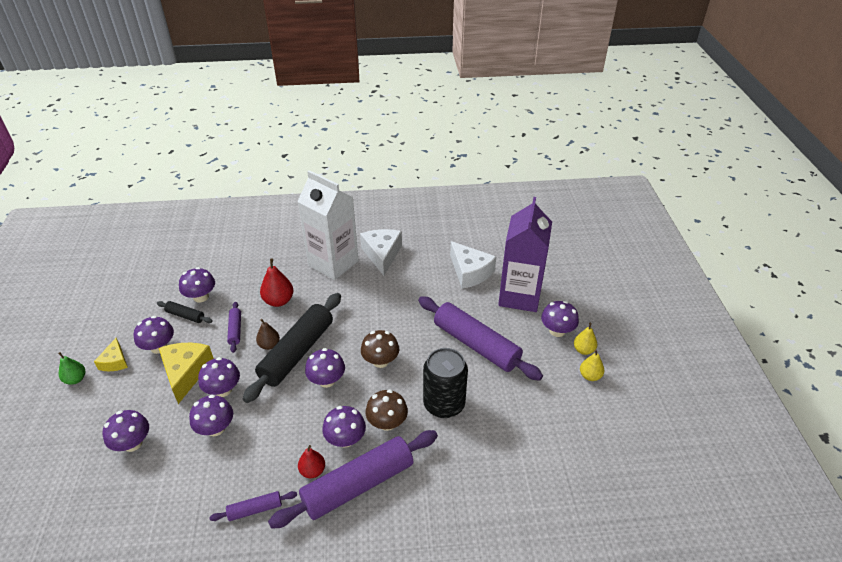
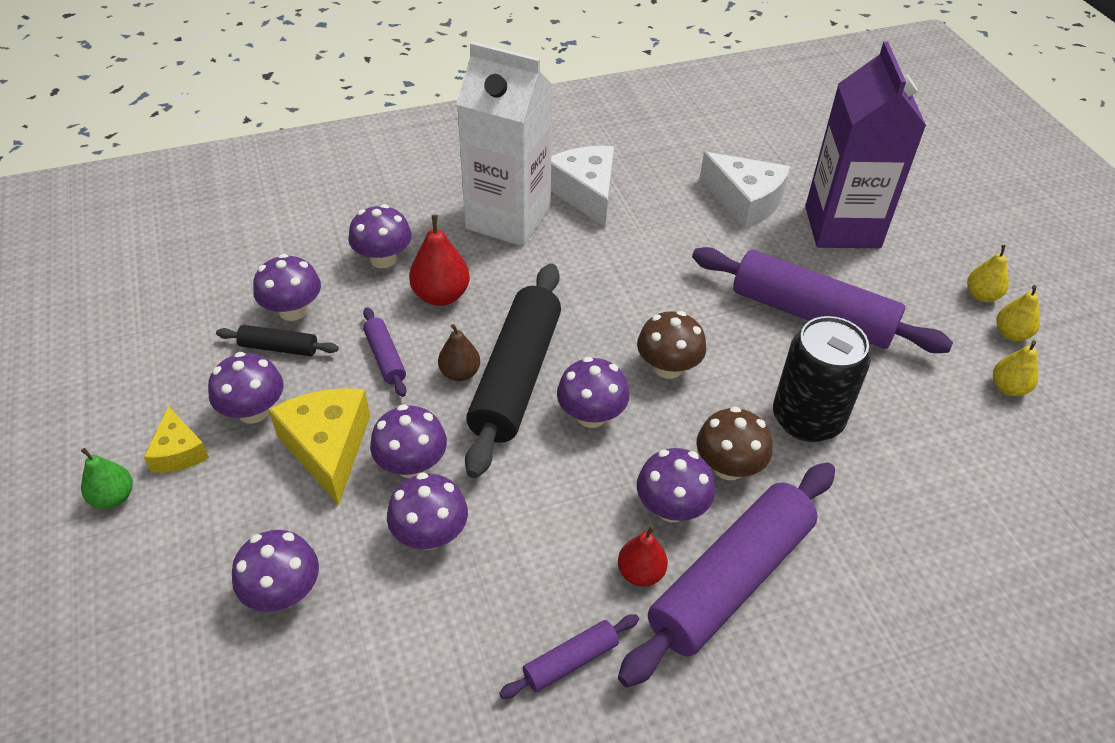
camera: 15 degrees left, 5 degrees up
(557, 331) = (927, 272): purple mushroom -> purple mushroom (383, 259)
(571, 407) = (1008, 388): none -> yellow pear

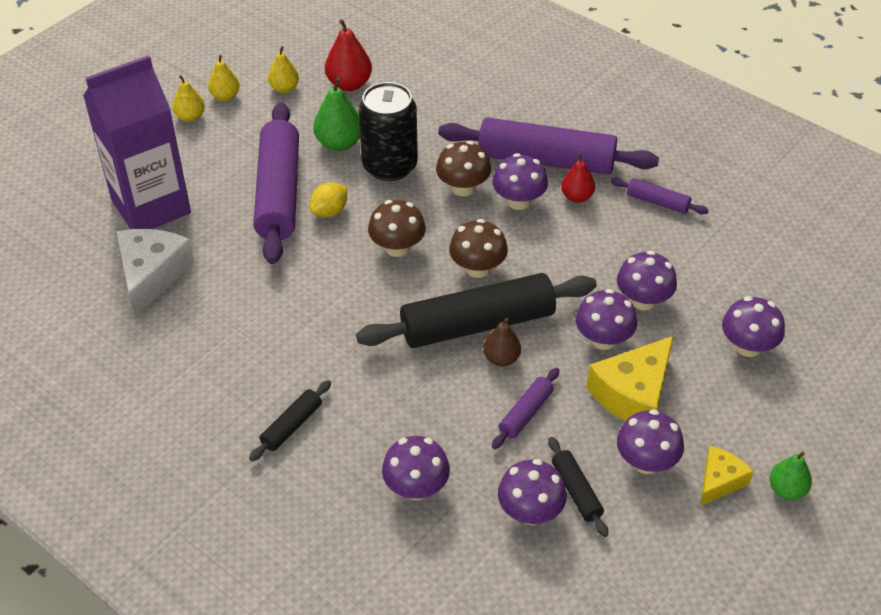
camera: 120 degrees left, 0 degrees up
(441, 296) = (429, 418): red pear -> red pear (349, 84)
(508, 219) = (292, 426): white carton -> black rolling pin
(585, 193) = (212, 387): white cheese -> none
(591, 415) = (477, 268): purple mushroom -> brown mushroom
(758, 340) = (329, 211): none -> yellow lemon
(873, 393) = (339, 143): none -> green pear

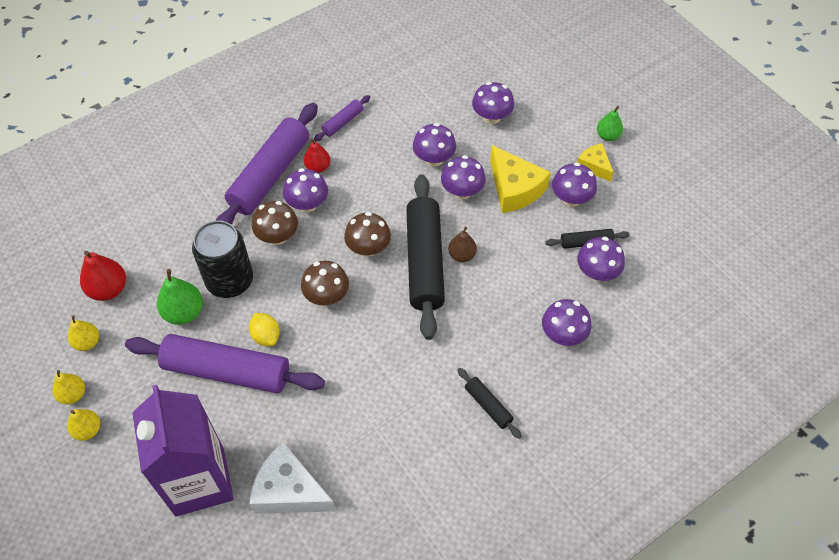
camera: 75 degrees left, 10 degrees up
(525, 413) = (515, 253): purple rolling pin -> none

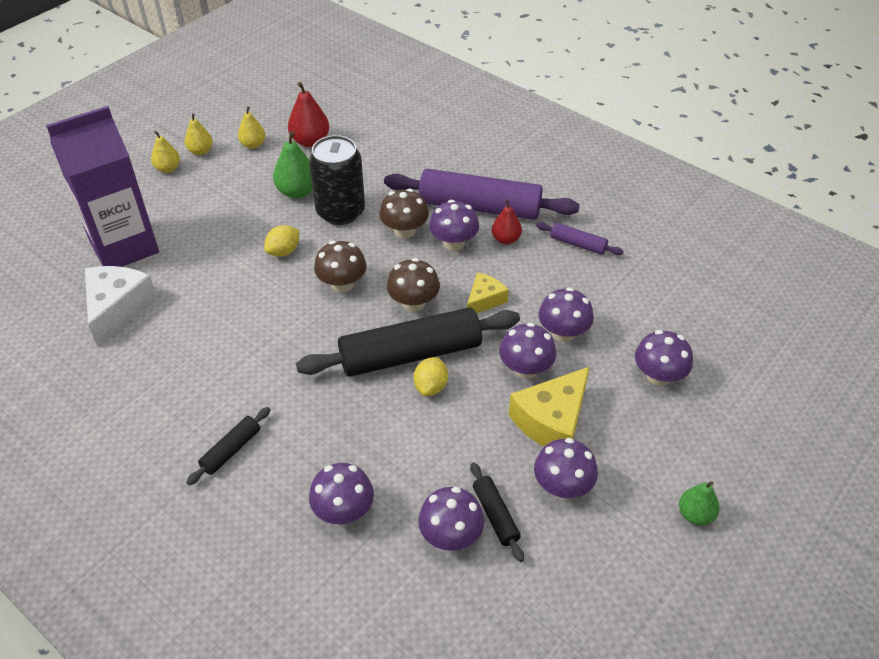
camera: 75 degrees right, 10 degrees down
(227, 371) = (239, 235): purple rolling pin -> none
(462, 255) = (431, 387): brown pear -> yellow lemon
(594, 166) = (632, 506): yellow cheese -> yellow cheese (484, 300)

